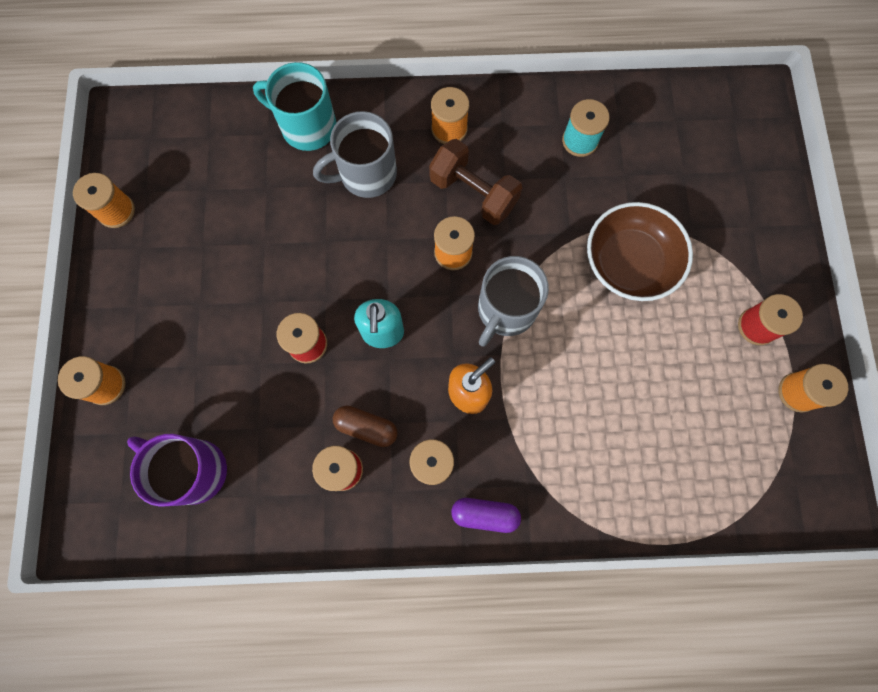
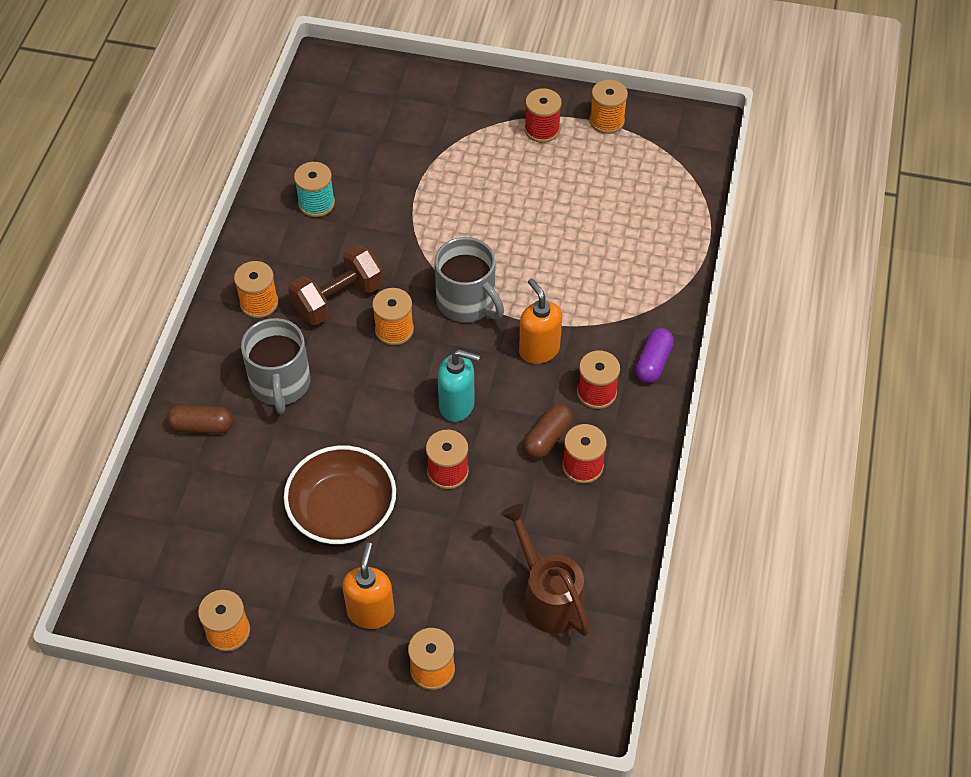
camera: 75 degrees left, 20 degrees down
(152, 318) = (371, 612): none -> orange soap dispenser
(194, 470) = (548, 596): purple mug -> brown watering can
(307, 126) = (202, 426): turquoise mug -> brown capsule
(629, 262) = (453, 199): brown bowl -> brown bowl (342, 510)

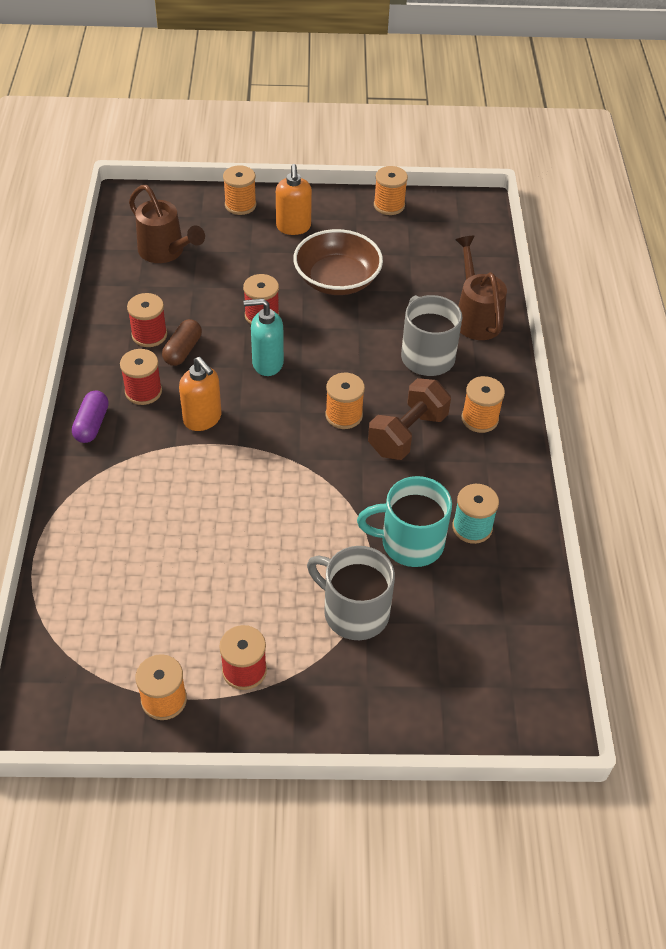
camera: 165 degrees right, 5 degrees down
(202, 426) = (476, 317): brown capsule -> brown watering can
(376, 200) = (410, 542): none -> turquoise mug
(467, 302) = (281, 451): grey mug -> grey mug (354, 612)

